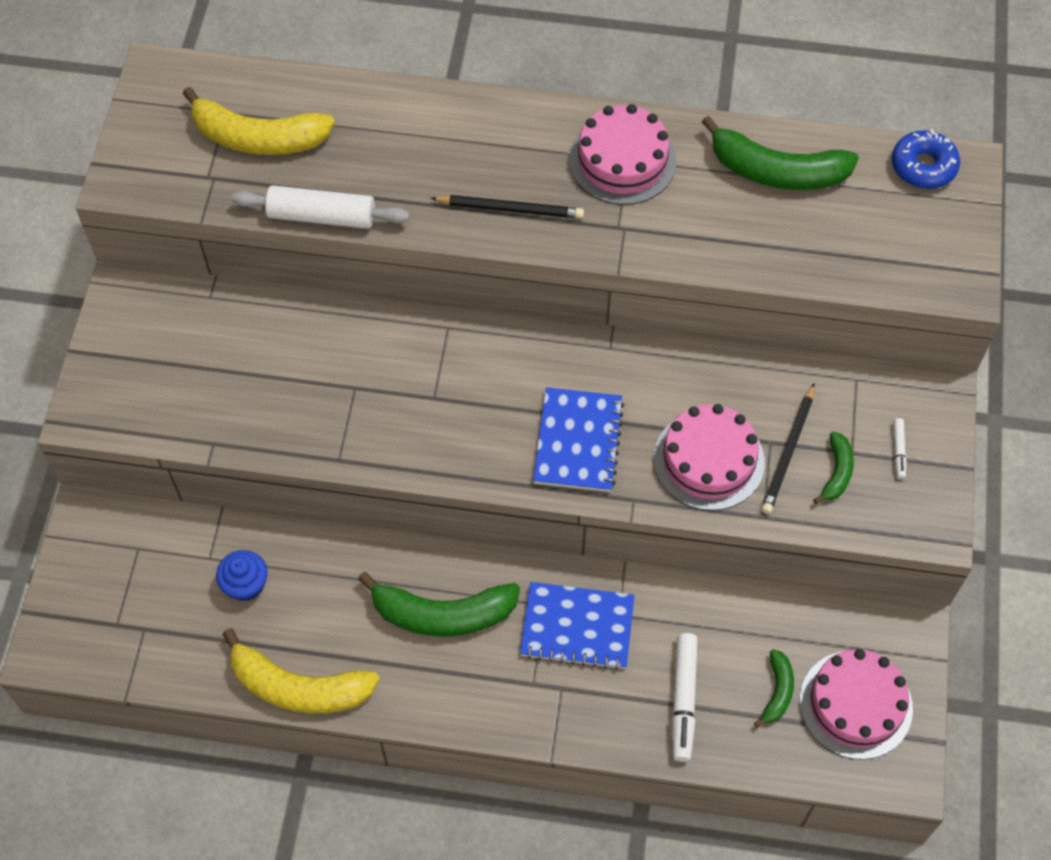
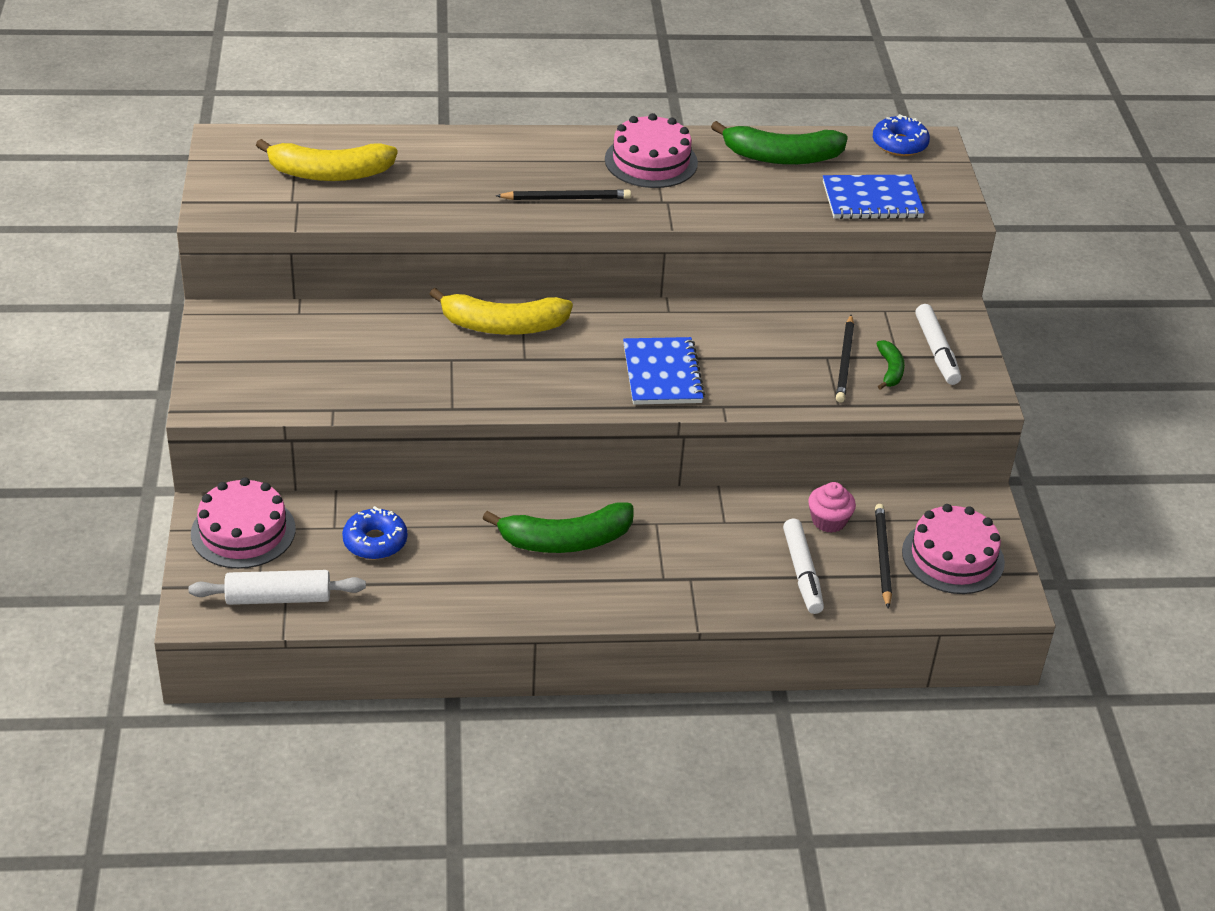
camera: 15 degrees left, 20 degrees down
(245, 584) = (375, 542): blue cupcake -> blue donut
(299, 687) = (448, 608): yellow banana -> yellow banana (503, 326)
(321, 216) = (403, 217): white rolling pin -> white rolling pin (278, 598)
(577, 627) = (691, 535): blue notebook -> blue notebook (872, 200)
(708, 460) = (779, 374): pink cake -> pink cake (243, 531)
(732, 631) = (828, 521): none -> pink cupcake
(777, 691) = (882, 557): green banana -> black pencil
(898, 451) = (936, 351): white marker -> white marker, size x1.96

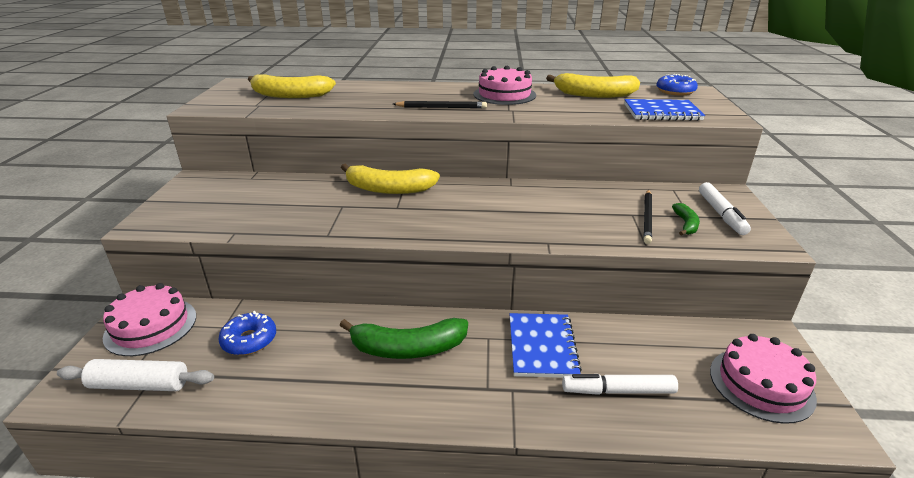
camera: 10 degrees right, 10 degrees down
(662, 374) = (500, 220): blue notebook -> blue notebook (542, 347)
(781, 157) = (594, 94): green banana -> yellow banana
(802, 573) = (618, 391): white marker -> white marker turned 90 degrees clockwise
(828, 521) = (638, 344): pink cupcake -> none
(882, 557) = (692, 380): black pencil -> none

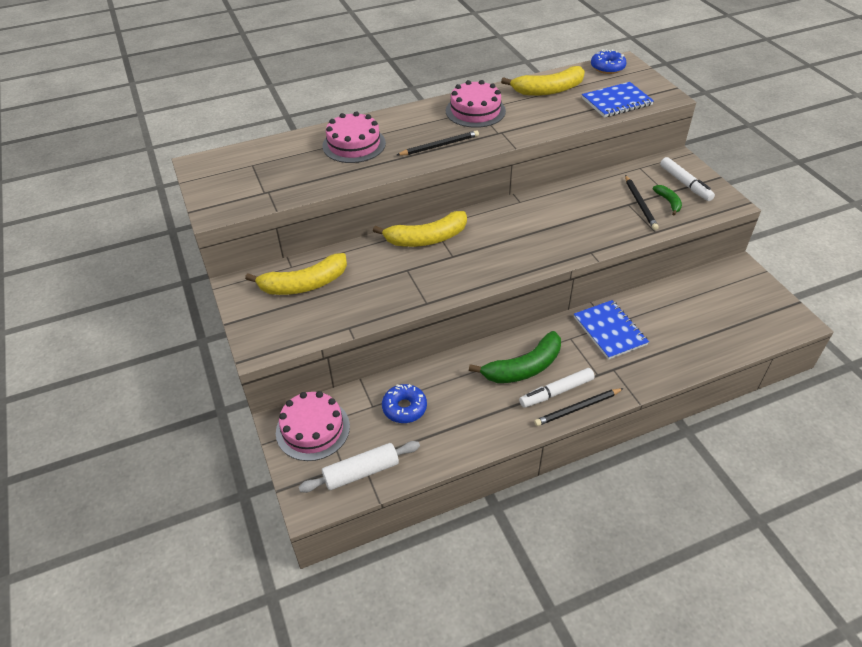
camera: 25 degrees left, 15 degrees up
(290, 95) = (279, 168): yellow banana -> yellow banana (304, 284)
(428, 417) = (577, 408): none -> black pencil
(618, 391) = (674, 344): white marker -> white marker (556, 392)
(761, 384) = (749, 306): pink cake -> pink cake (354, 144)

